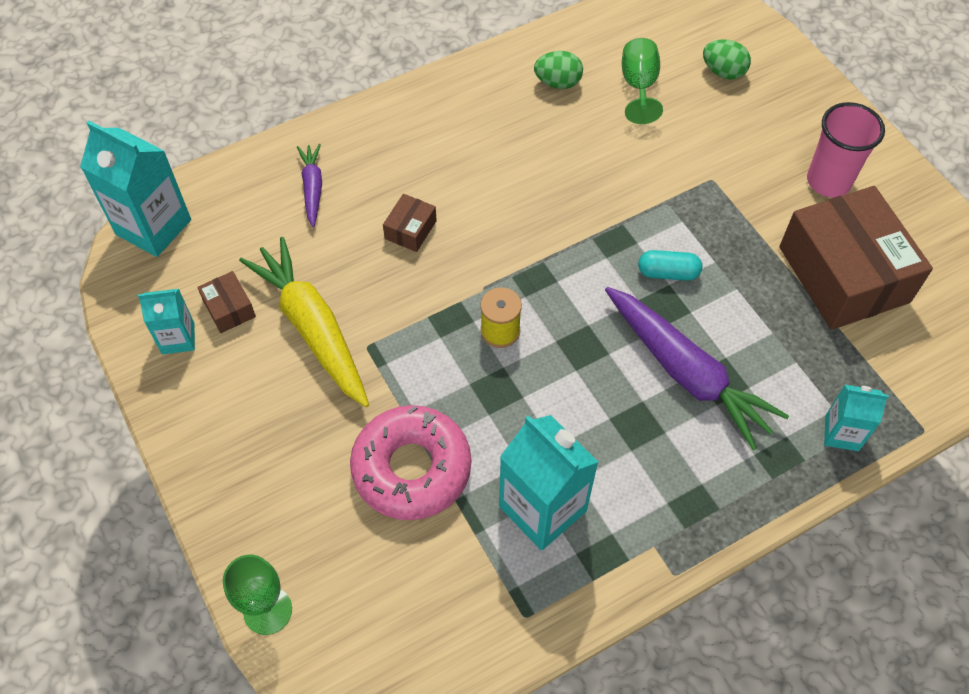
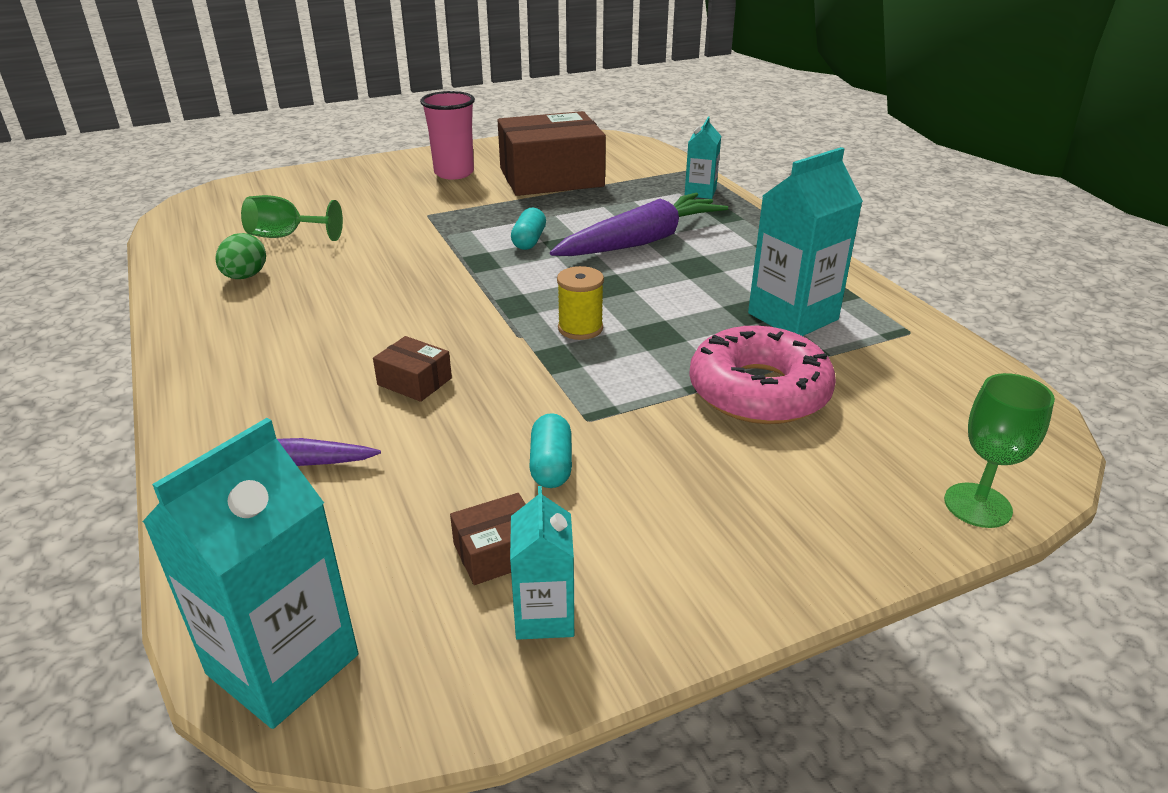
camera: 85 degrees left, 25 degrees down
(312, 328) = (551, 465): yellow carrot -> turquoise capsule
(723, 72) = (299, 199): green egg -> none

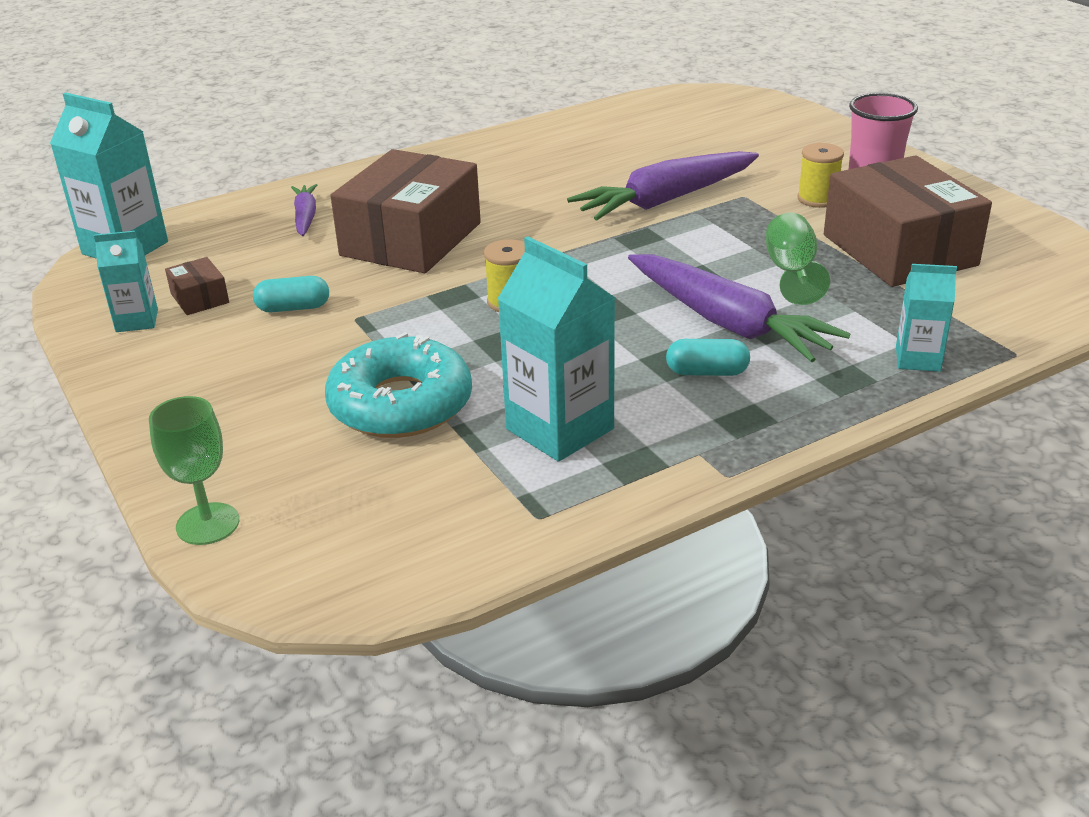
camera: 85 degrees right, 0 degrees up
(245, 277) = (574, 145): green egg -> none
(286, 236) = (660, 144): green goblet -> green goblet (791, 272)
(413, 244) = (665, 200): none -> purple carrot
(414, 381) = (411, 239): brown box -> brown box, size x2.41
(453, 190) = (817, 199): none -> yellow spool
(529, 241) = (700, 256): turquoise capsule -> turquoise capsule (707, 372)
(759, 391) = (400, 404): pink donut -> turquoise donut

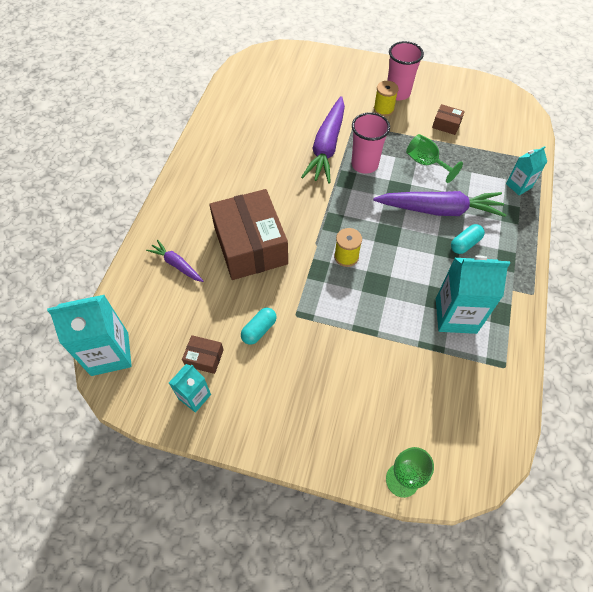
camera: 45 degrees left, 25 degrees up
(400, 404) = (383, 350): turquoise donut -> none
(691, 236) = (364, 164): none -> pink cup
(899, 250) = (446, 125): brown box -> brown box, size x0.41

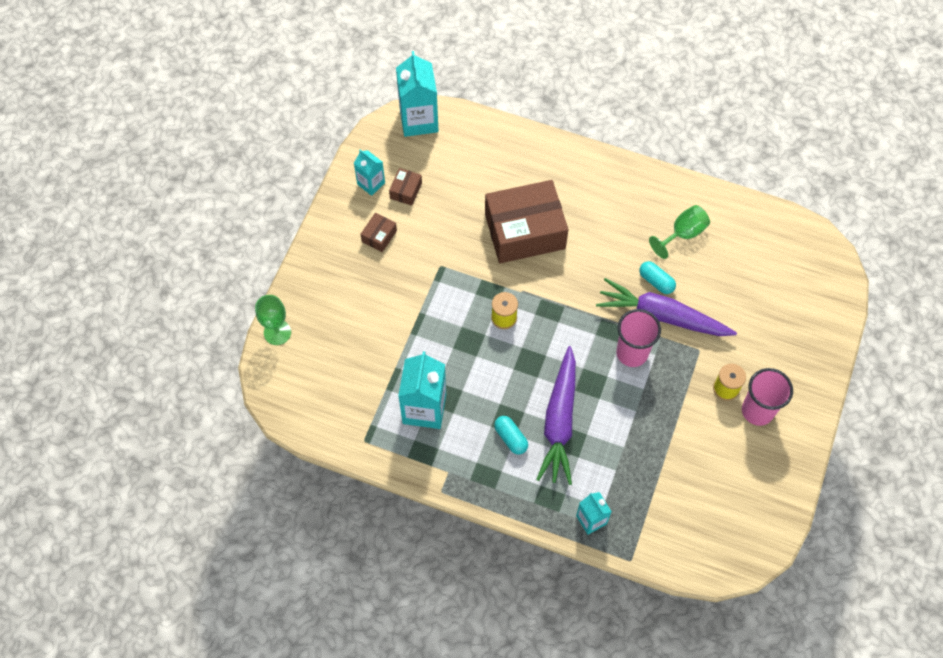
camera: 95 degrees right, 5 degrees up
(177, 265) = (507, 168): purple carrot -> none
(259, 330) = (428, 234): turquoise capsule -> turquoise capsule (656, 281)
(426, 163) = (631, 421): green goblet -> green goblet (683, 234)
(446, 125) = (697, 459): brown box -> brown box (379, 236)

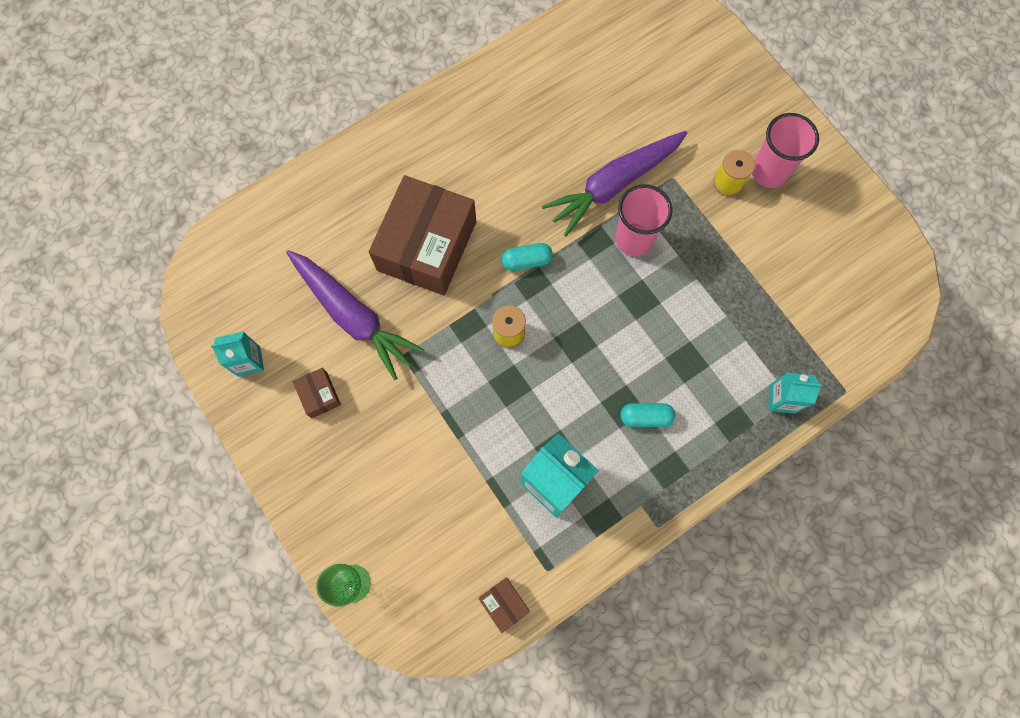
camera: 55 degrees left, 10 degrees up
(406, 191) = (286, 331): brown box -> brown box (504, 604)
(419, 120) = (212, 261): turquoise carton -> none
(559, 421) = (659, 357): purple carrot -> purple carrot (353, 316)
(656, 281) = (574, 164): turquoise capsule -> turquoise capsule (526, 261)
(683, 234) = (541, 105): green goblet -> none

